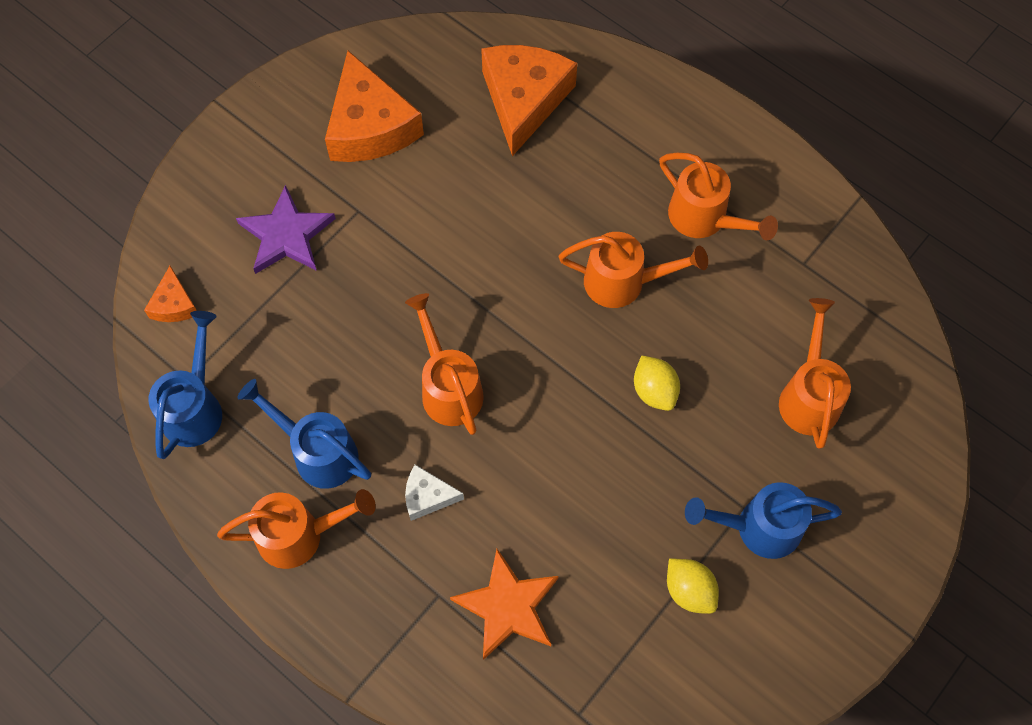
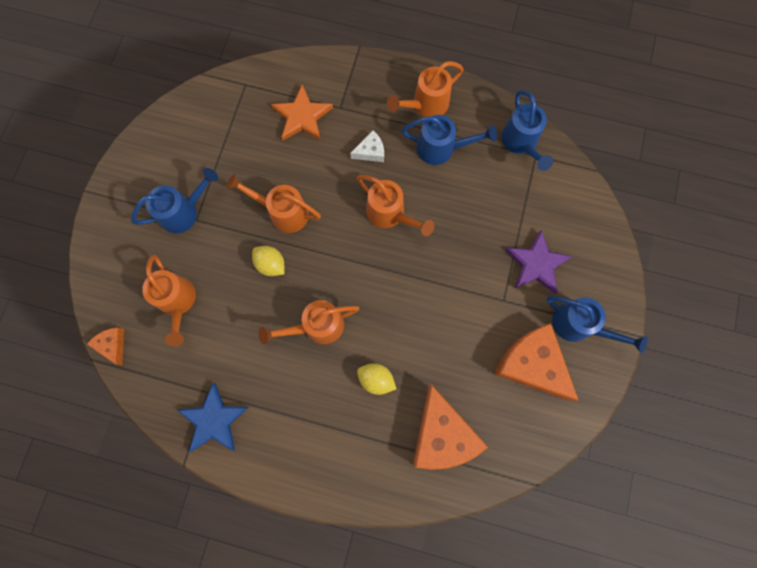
camera: 155 degrees right, 10 degrees up
(174, 304) = (572, 193): orange cheese -> orange cheese (112, 345)
(283, 143) = (578, 325): none -> blue watering can
(689, 591) = (211, 163): yellow lemon -> yellow lemon (376, 379)
(704, 219) = (283, 396): orange watering can -> orange watering can (283, 212)
(805, 228) = (214, 420): none -> blue star

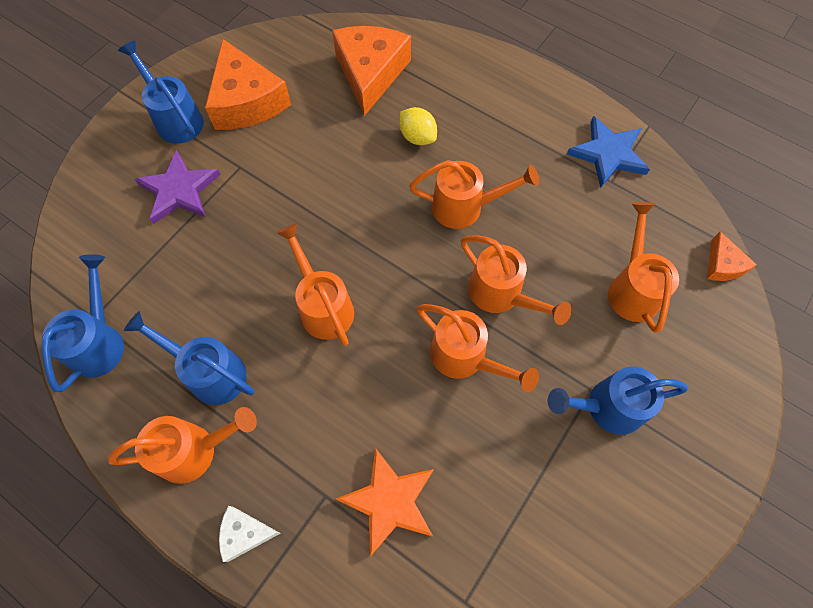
camera: 160 degrees left, 10 degrees down
(271, 264) = (501, 295): yellow lemon -> orange watering can
(370, 151) = (310, 404): white cheese -> white cheese (245, 533)

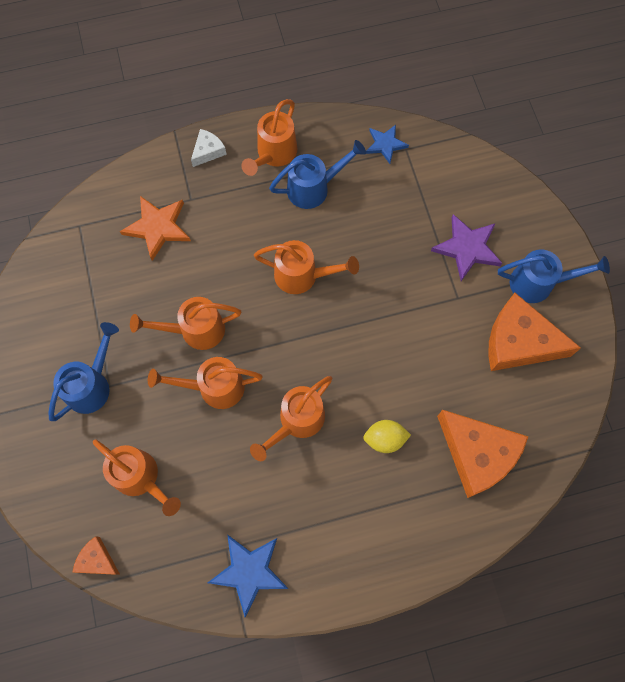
camera: 130 degrees right, 5 degrees up
(99, 341) = (385, 144): blue watering can -> blue star

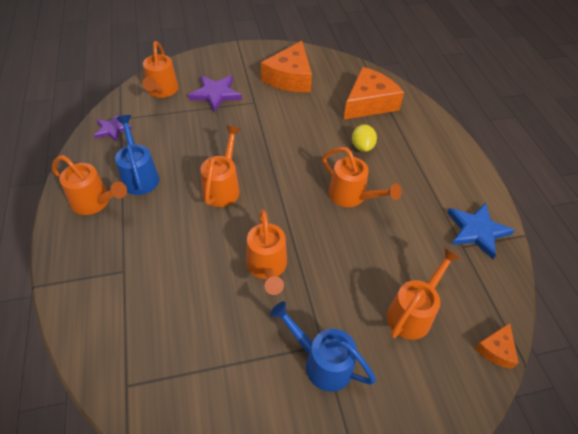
camera: 90 degrees left, 20 degrees down
(158, 227) = (149, 301): orange star -> none
(208, 151) = (71, 255): white cheese -> none
(214, 387) = (323, 253): orange watering can -> orange watering can (162, 91)
(385, 144) = (112, 129): blue star -> purple star
(538, 283) = (248, 65): blue watering can -> none

